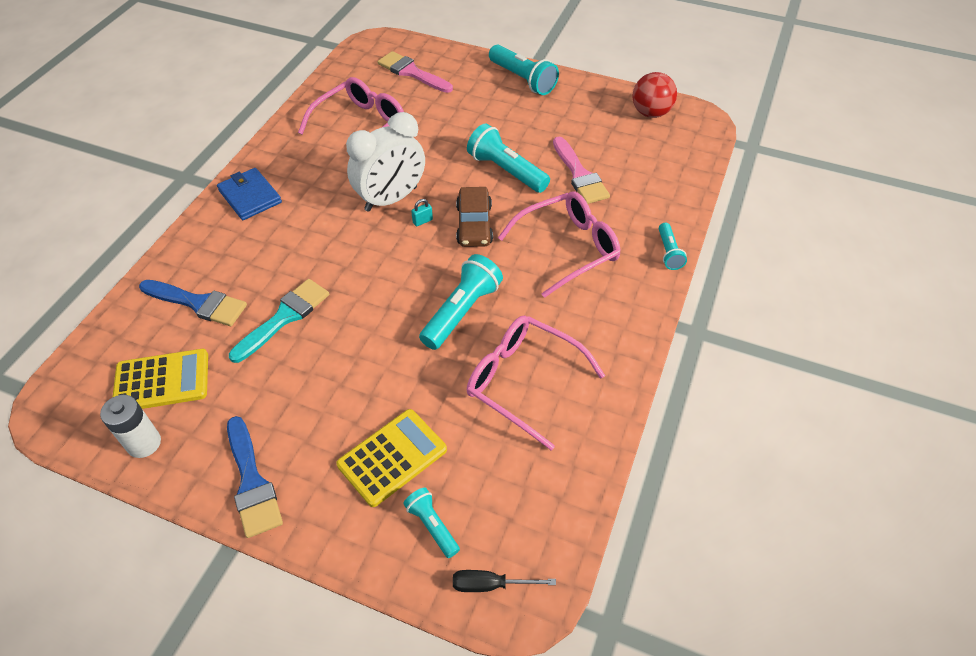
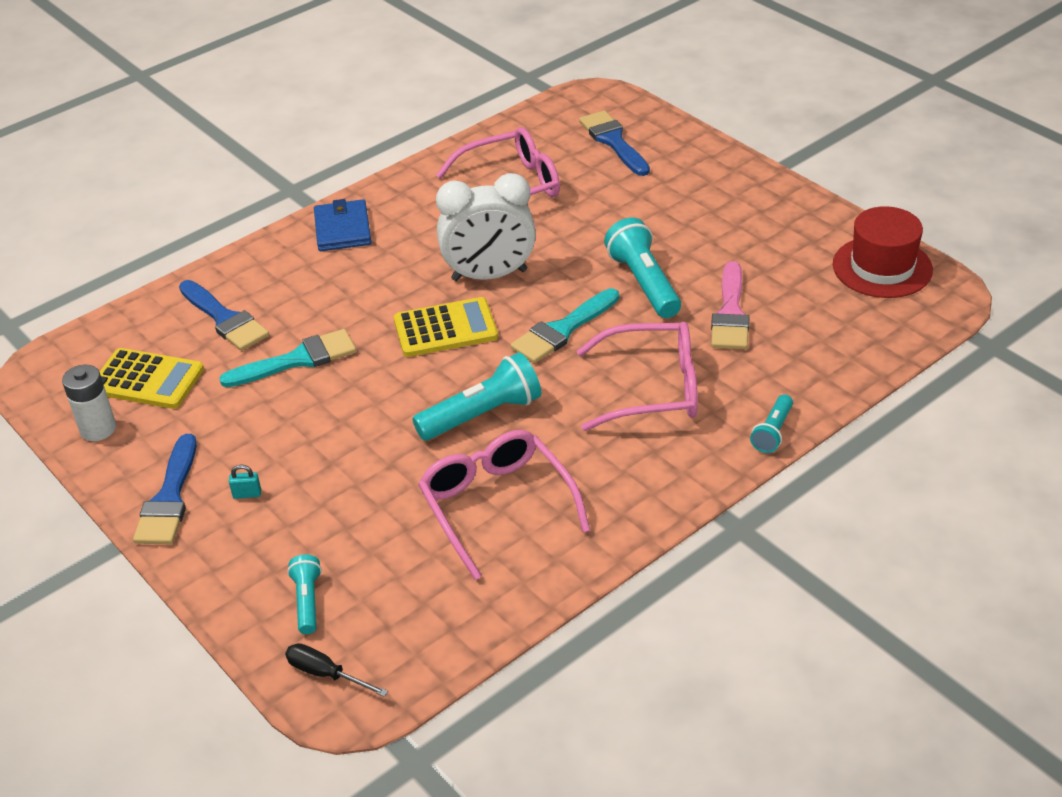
camera: 30 degrees right, 10 degrees down
(392, 457) = (312, 526): yellow calculator -> yellow calculator (445, 329)
(412, 72) = (613, 141): pink brush -> blue brush
(422, 221) = (507, 309): turquoise padlock -> turquoise padlock (247, 494)
(474, 224) = (562, 330): brown car -> turquoise brush
(523, 79) = (745, 184): turquoise flashlight -> none
(650, 113) = (882, 267): red ball -> red hat

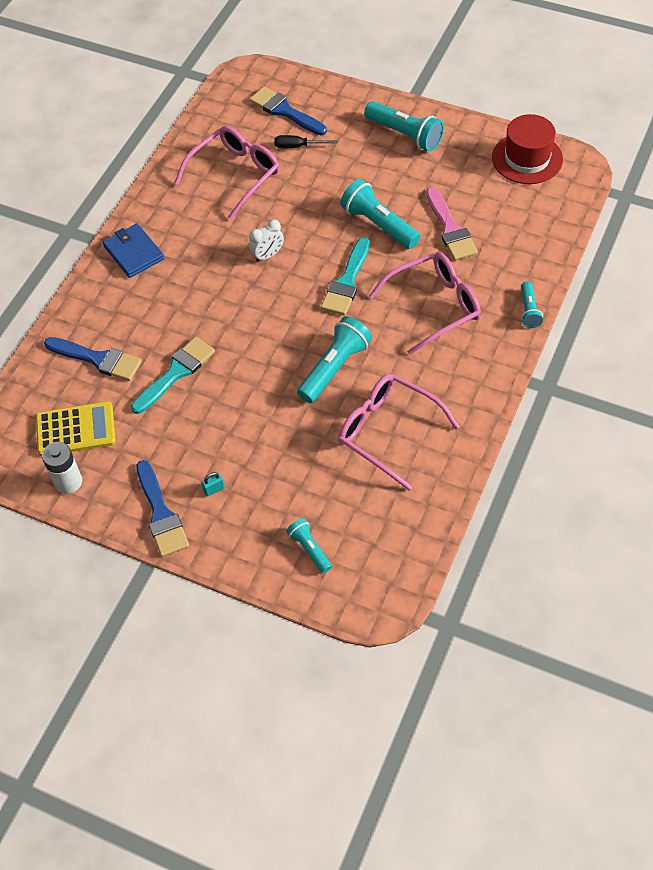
camera: 25 degrees left, 15 degrees up
(326, 674) = (356, 593): black screwdriver -> black screwdriver (298, 146)
(445, 329) = (265, 310): yellow calculator -> none
(489, 275) = (268, 255): white clock -> white clock, size x0.49
(741, 201) = (405, 135): none -> turquoise flashlight

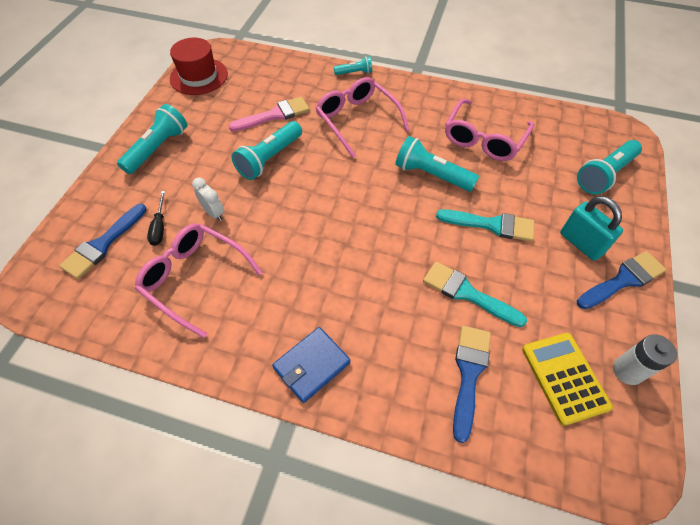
camera: 100 degrees left, 0 degrees up
(214, 489) = (581, 243): turquoise padlock -> turquoise padlock, size x2.41
(268, 255) = (309, 236): white clock -> white clock (214, 213)
(309, 549) = (604, 175): turquoise flashlight -> turquoise flashlight, size x1.78
(347, 282) = (337, 174): turquoise brush -> turquoise brush (491, 225)

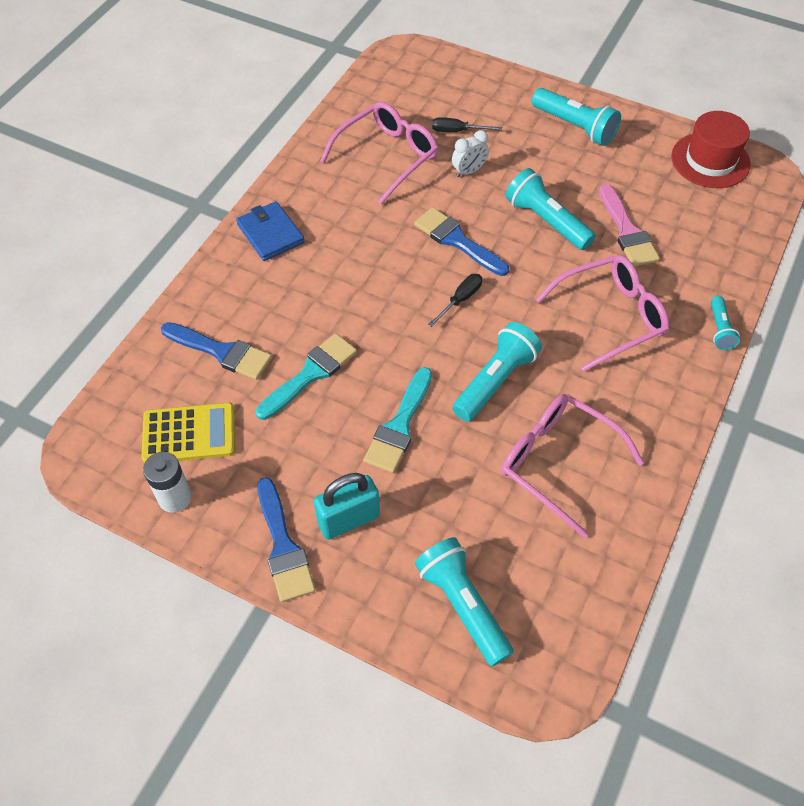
camera: 100 degrees right, 0 degrees up
(103, 244) = (444, 93): blue brush -> blue brush (457, 241)
(361, 202) = (460, 299): none -> black screwdriver

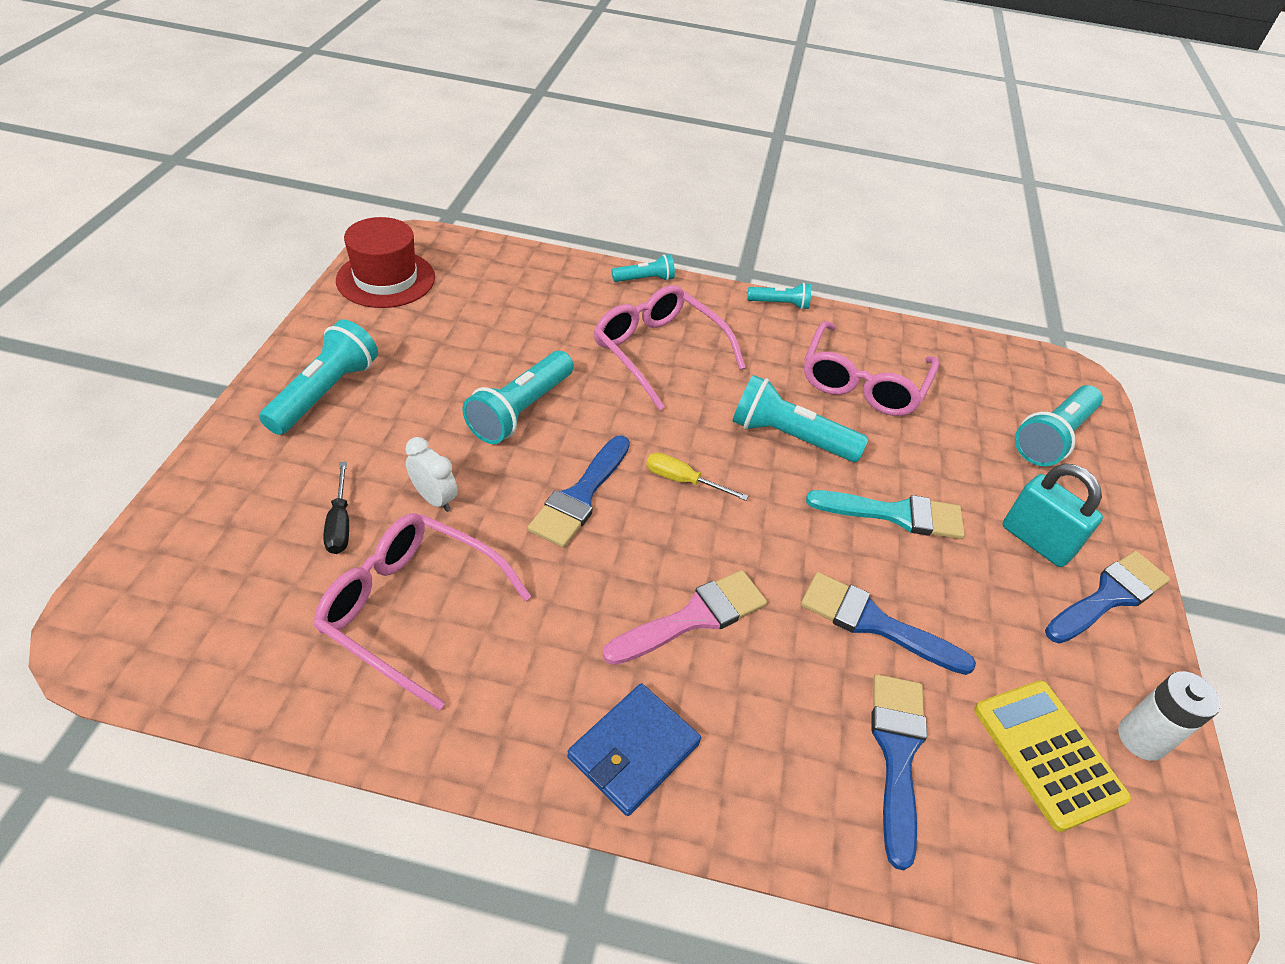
camera: 110 degrees left, 10 degrees down
(310, 374) = (873, 623): turquoise brush -> blue brush
(460, 299) = (683, 481): black screwdriver -> yellow screwdriver
(627, 231) = (521, 342): pink brush -> pink brush (694, 617)
(682, 432) = (780, 304): none -> turquoise flashlight

